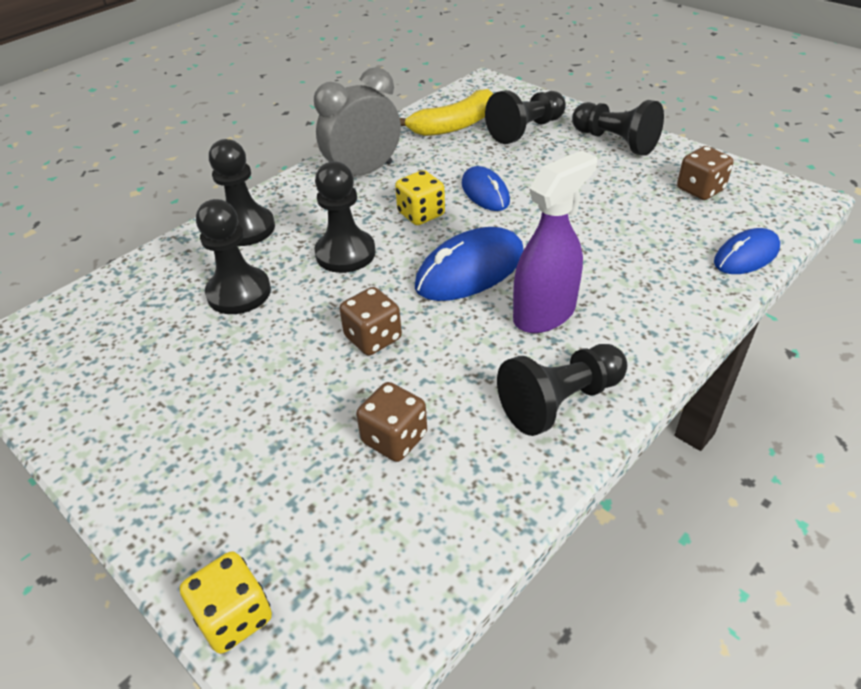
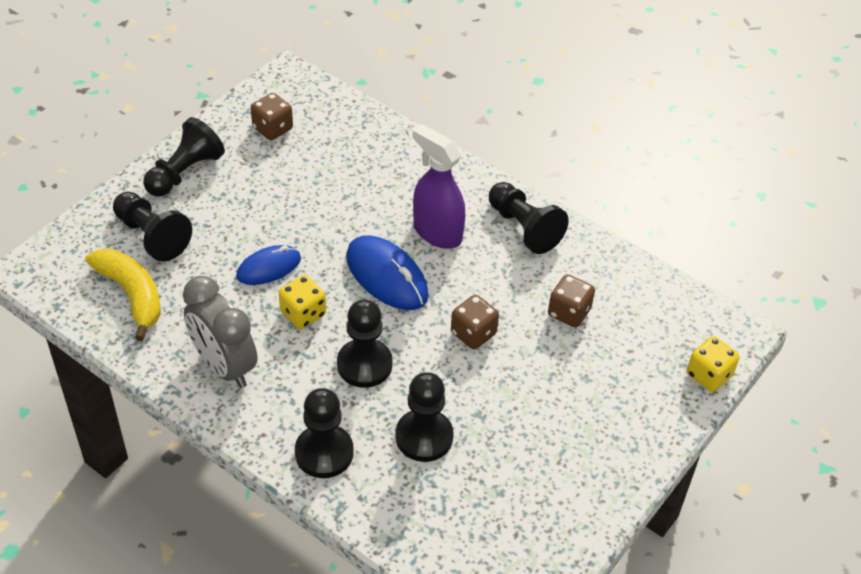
camera: 100 degrees left, 5 degrees up
(746, 256) = (364, 118): blue mouse -> none

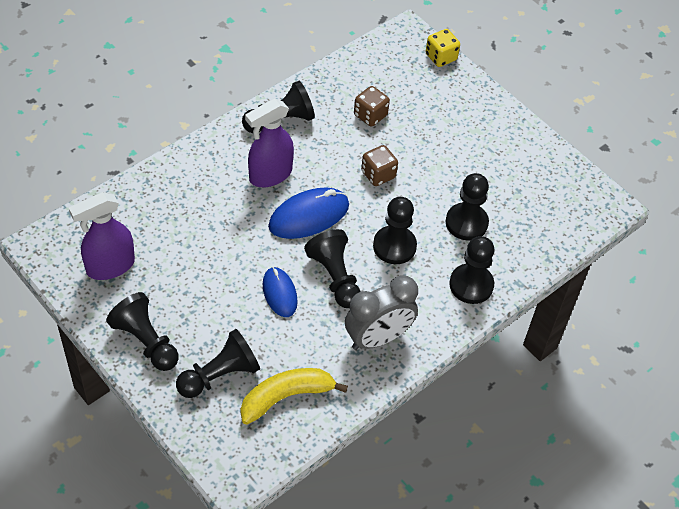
camera: 80 degrees left, 5 degrees up
(272, 128) = (110, 266): brown dice -> purple spray bottle
(303, 313) = (335, 277): yellow dice -> black pawn

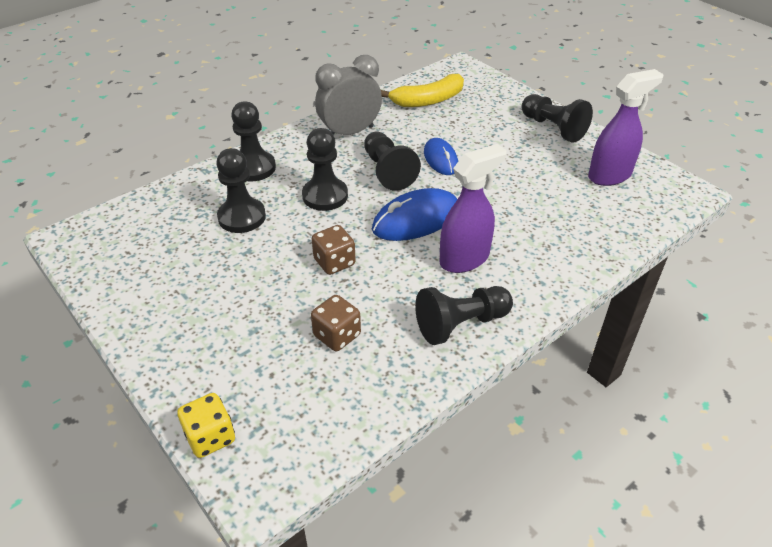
camera: 175 degrees left, 10 degrees down
(220, 375) = (484, 110): black pawn -> none

